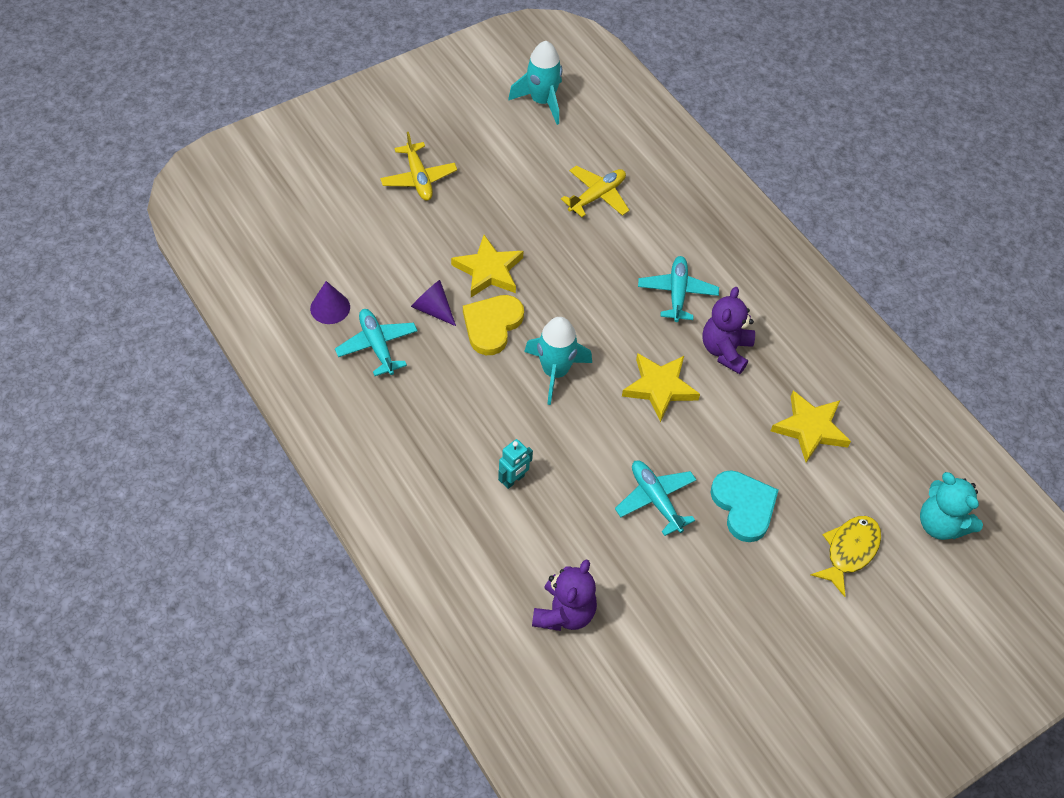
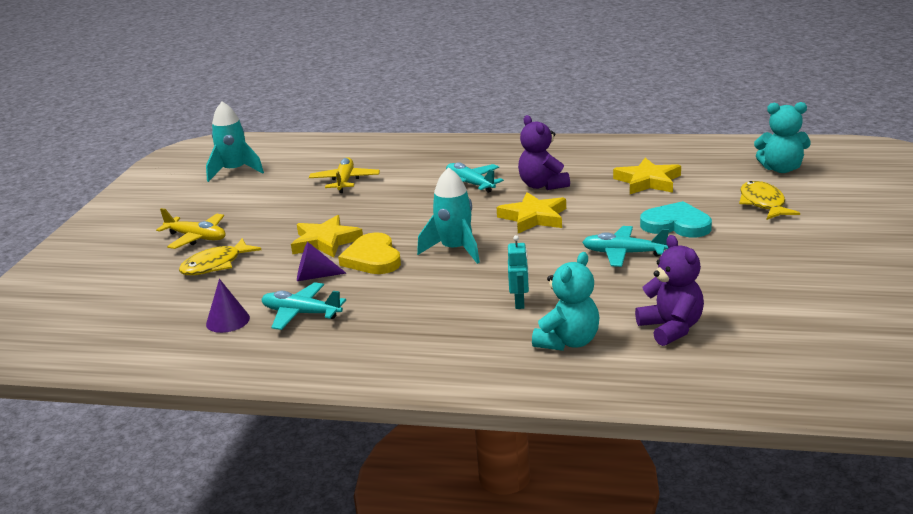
camera: 40 degrees left, 30 degrees down
(393, 229) = (215, 265): none -> yellow fish
(486, 553) = (568, 342): none -> turquoise teddy bear

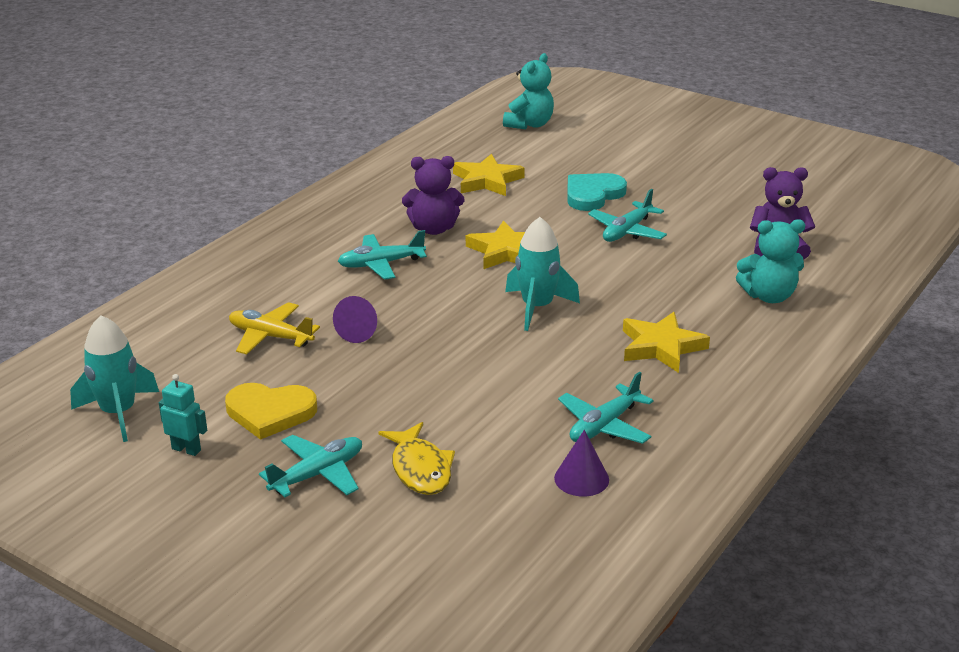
camera: 70 degrees left, 5 degrees up
(196, 238) = (318, 474): yellow plane -> turquoise plane
(315, 276) = (520, 402): purple cone -> purple cone (360, 331)
(325, 241) = (434, 380): yellow star -> yellow star (661, 347)
(373, 258) = (510, 358): yellow heart -> yellow heart (270, 412)
(520, 303) = (680, 301): turquoise robot -> turquoise robot (186, 449)
(568, 342) = (769, 296): turquoise teddy bear -> turquoise teddy bear turned 120 degrees clockwise
(763, 203) = (589, 151): yellow fish -> none

